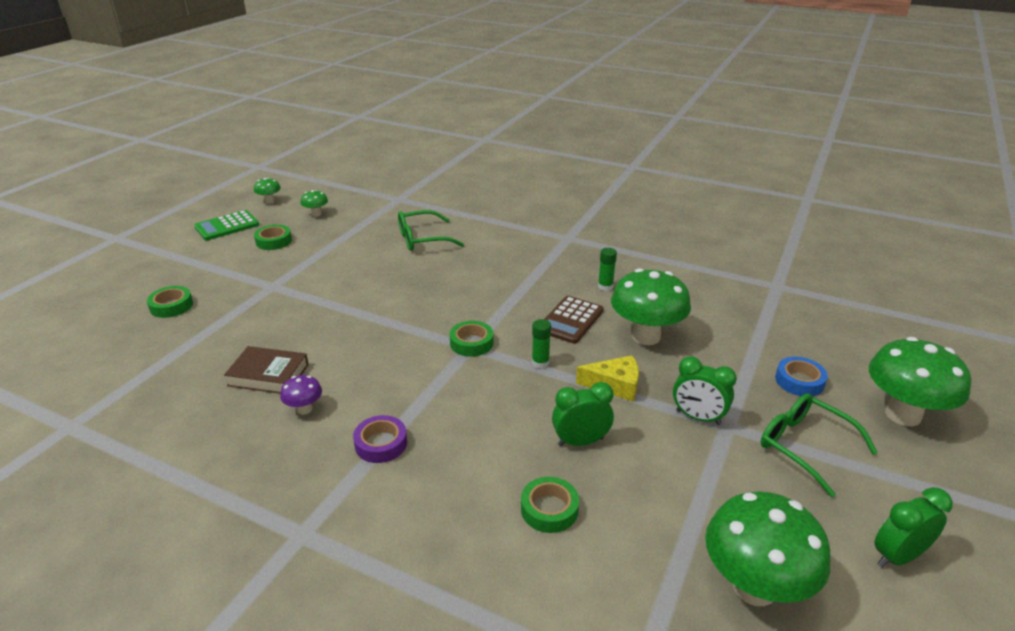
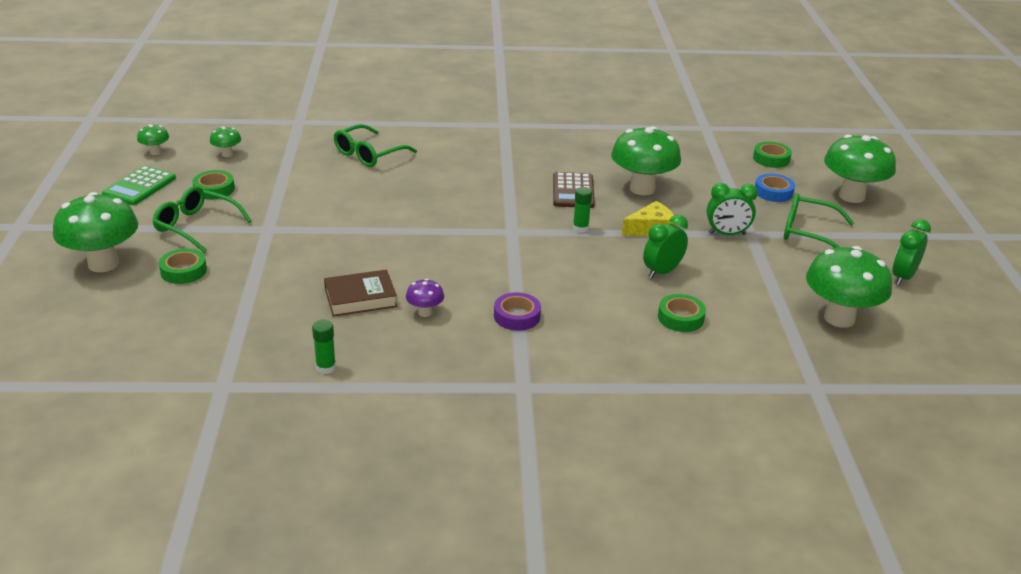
camera: 30 degrees left, 0 degrees up
(128, 283) = (103, 264): none -> green mushroom
(225, 269) = (196, 226): none -> green glasses
(471, 343) = (510, 228): green tape -> green tape (771, 159)
(605, 287) = (575, 158): green glue stick -> green glue stick (326, 367)

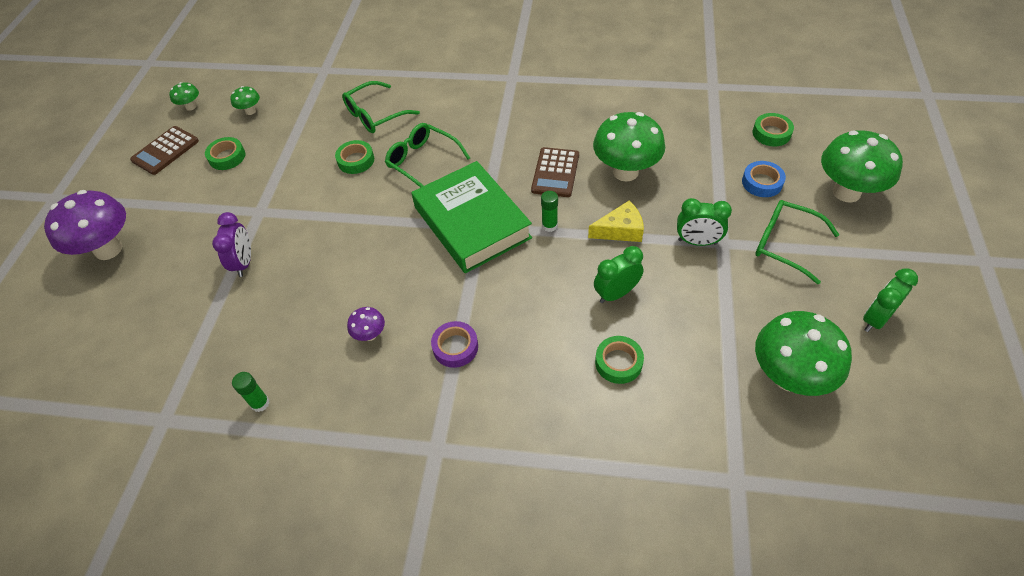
camera: 15 degrees right, 20 degrees up
(103, 264) = (108, 249): green mushroom -> purple mushroom
(139, 186) = (165, 151): green calculator -> brown calculator
(183, 271) = (172, 263): green tape -> green tape (356, 160)
(196, 226) = (199, 205): green glasses -> green glasses (423, 162)
(266, 267) = (244, 263): none -> purple clock
(360, 298) = (316, 310): brown book -> none
(501, 229) = (472, 222): none -> green book

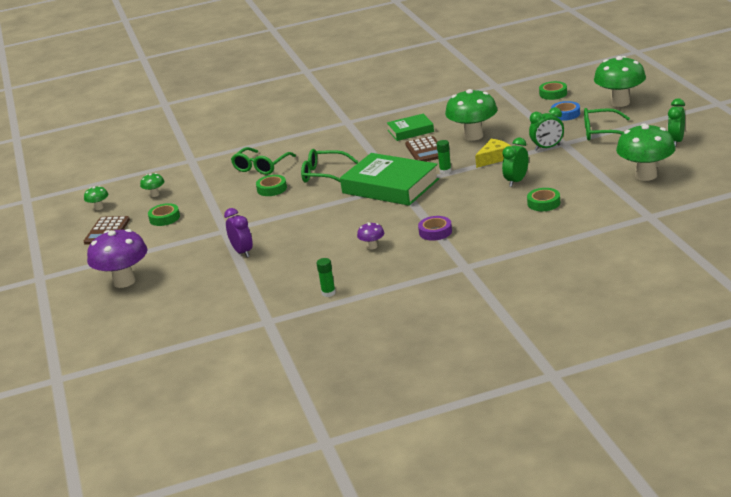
camera: 25 degrees left, 25 degrees down
(564, 127) = (410, 131): none -> green book

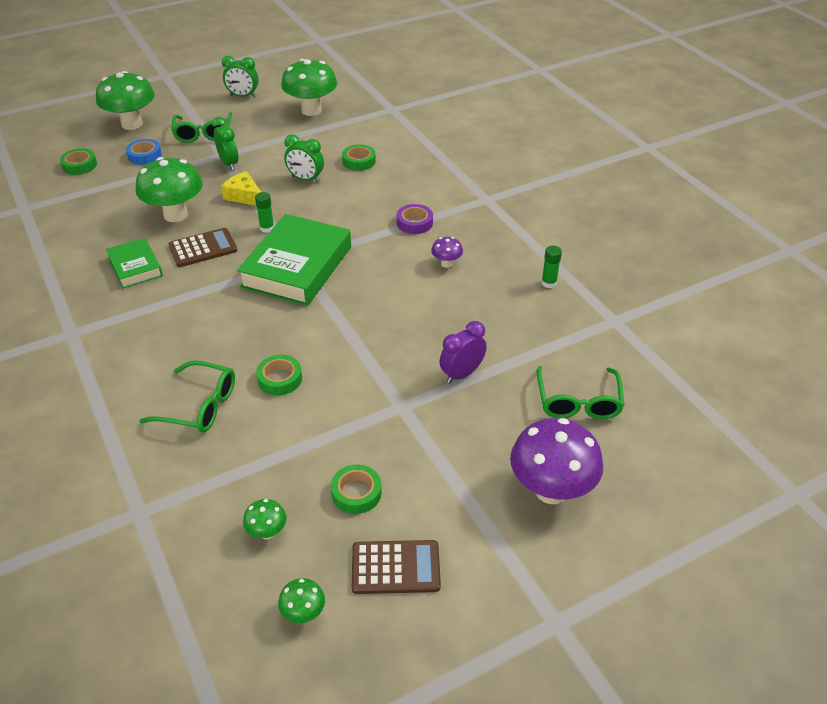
camera: 105 degrees left, 15 degrees up
(324, 174) = (247, 331): green glasses -> green glasses (578, 401)

